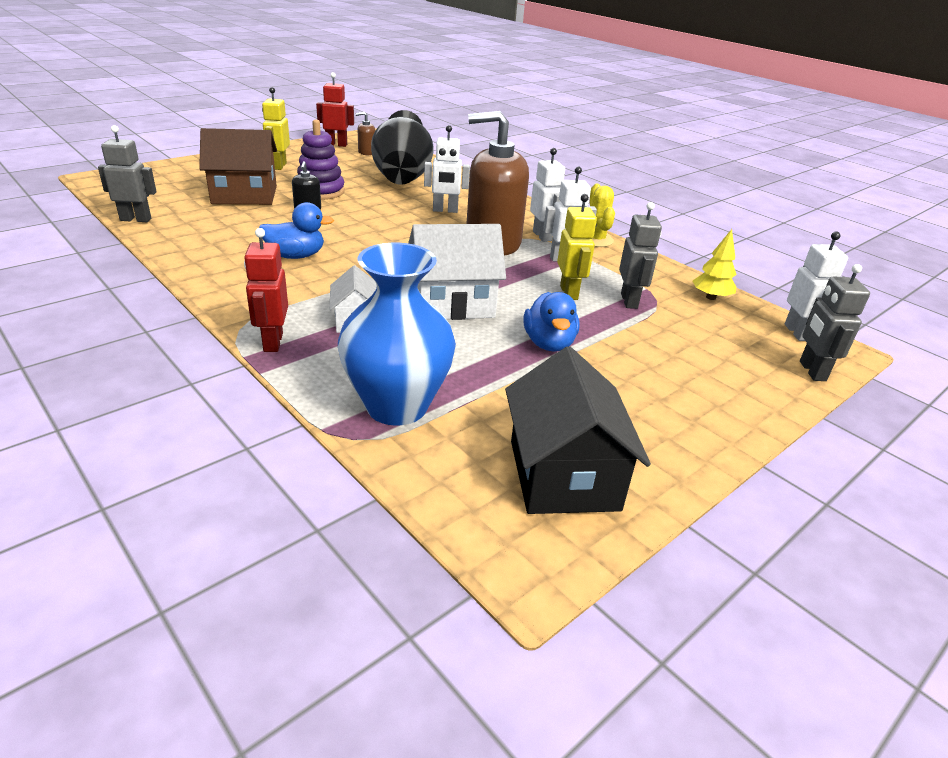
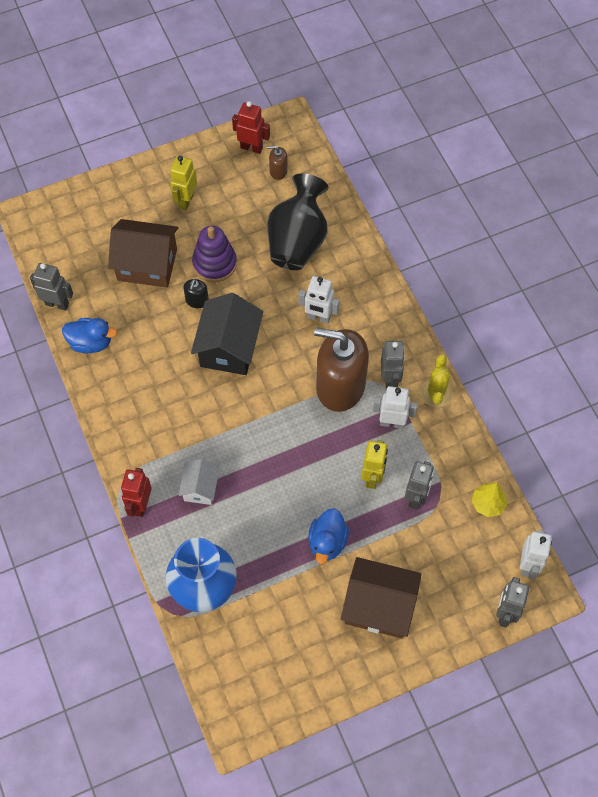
camera: 20 degrees right, 30 degrees up
(296, 256) = (174, 385): blue duck -> blue duck (91, 343)
(453, 302) = (276, 475): white house -> none
(542, 236) = (390, 379): white robot -> grey robot
(563, 475) = (282, 671): black house -> black house (229, 347)
(655, 387) = (379, 606): none -> brown house

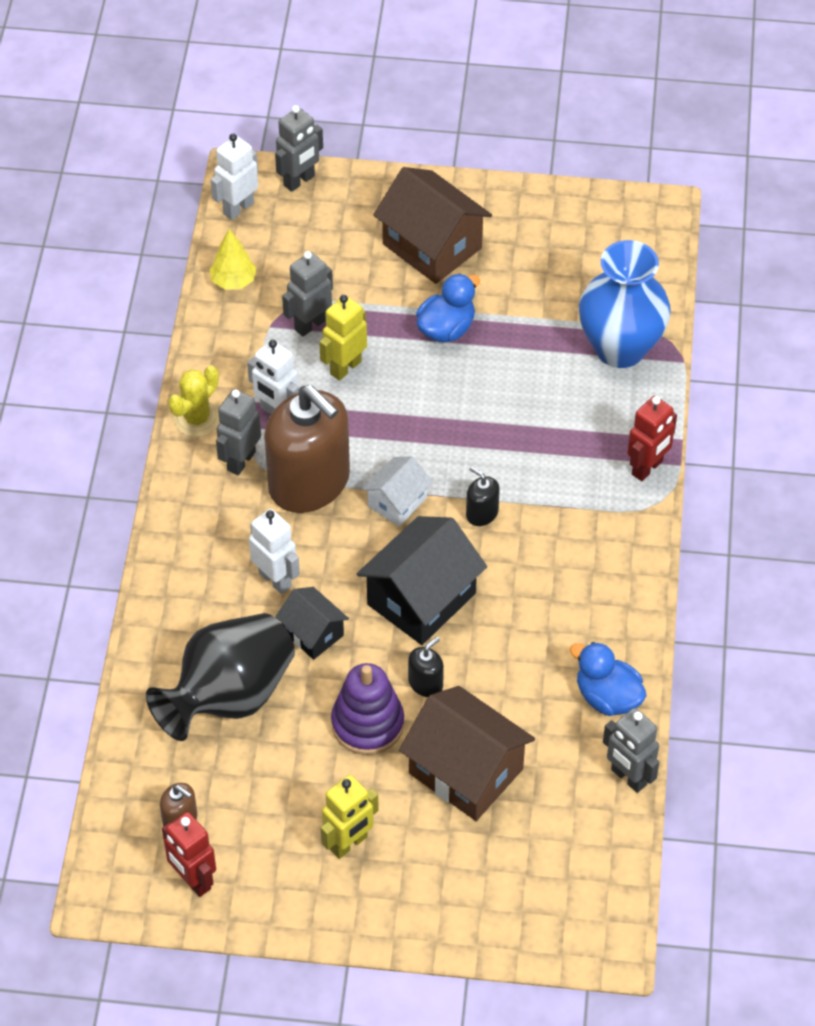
camera: 150 degrees left, 10 degrees down
(200, 488) = (562, 452): white house -> white house (397, 502)
(226, 419) = (482, 513): none -> black soap dispenser
(276, 297) = (313, 633): none -> black house

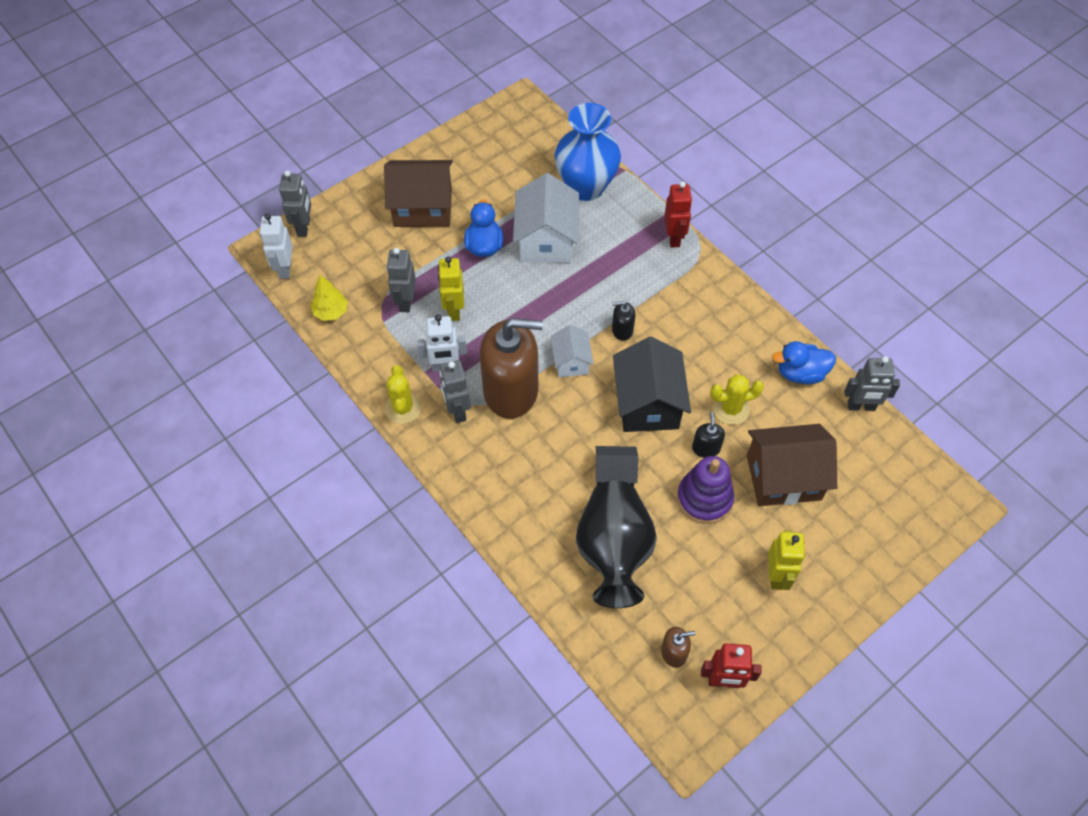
camera: 45 degrees left, 5 degrees up
(275, 579) = (558, 462): white robot -> none
(495, 670) = (731, 409): none -> yellow cactus
(514, 369) = (546, 240): none -> white house

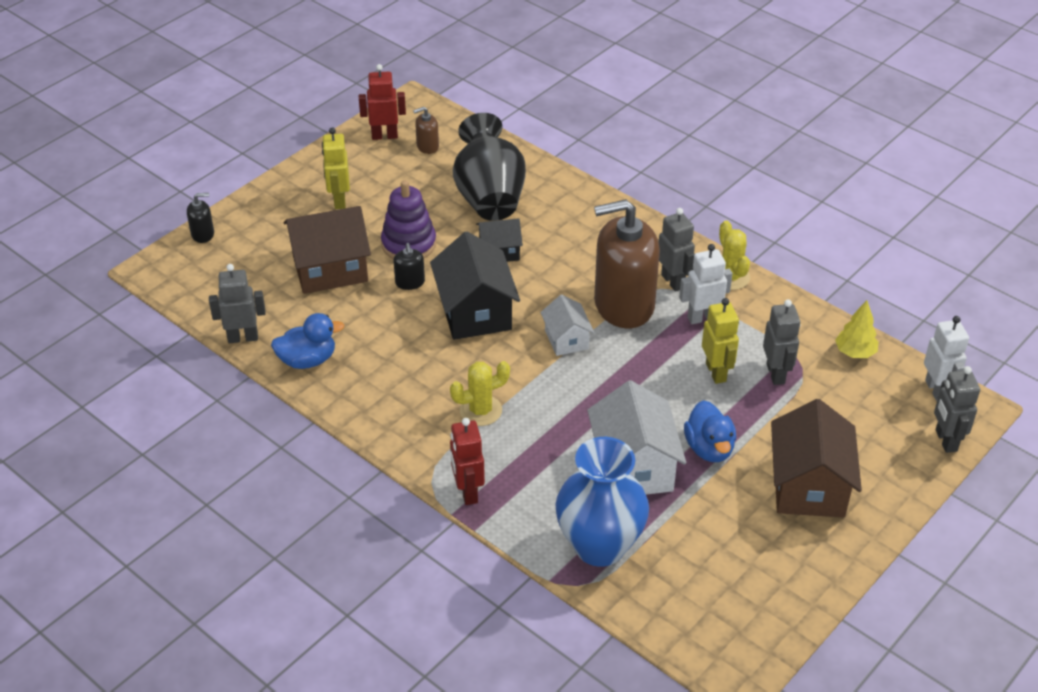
camera: 170 degrees right, 15 degrees down
(423, 208) = (808, 486): brown house -> brown house turned 75 degrees counterclockwise
(622, 330) = (515, 377): black soap dispenser -> black soap dispenser (203, 234)
(731, 409) = (385, 318): yellow cactus -> yellow cactus (480, 410)

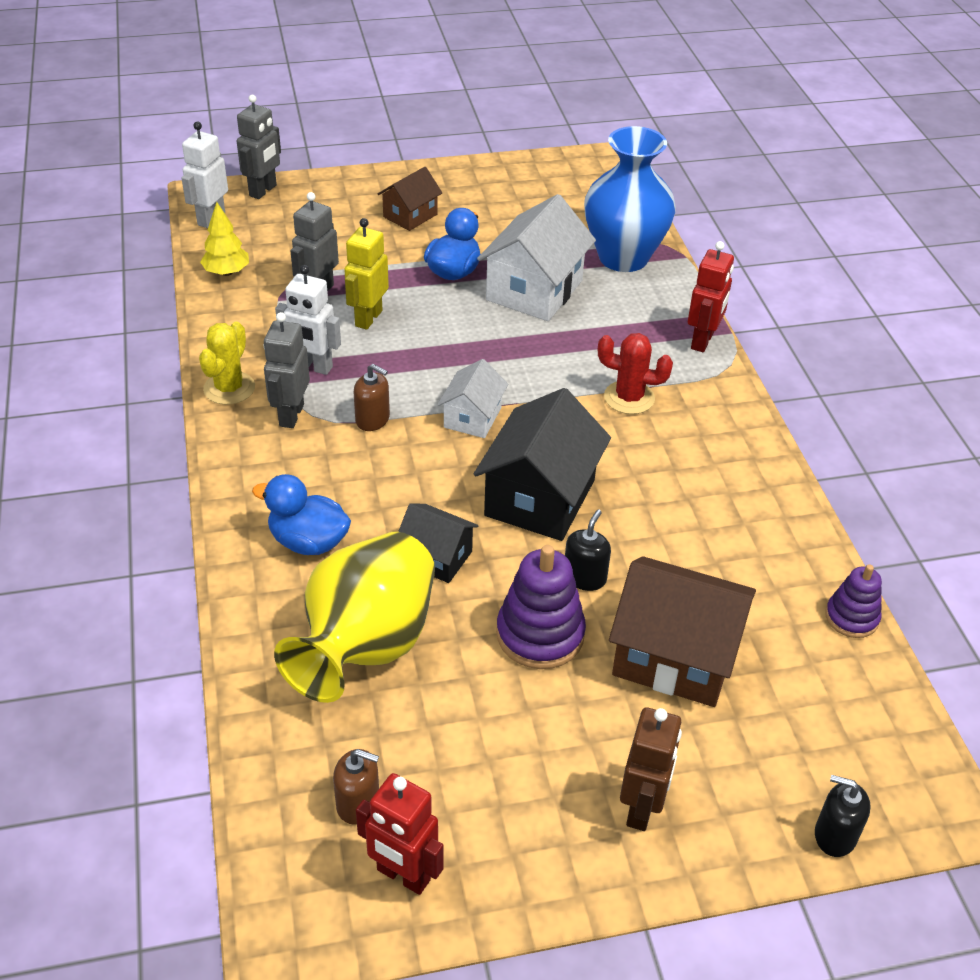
camera: 145 degrees left, 0 degrees up
(243, 337) = (851, 617): grey robot -> purple stacking toy
(300, 202) = (642, 808): none -> brown robot
(307, 360) = (783, 545): blue duck -> blue duck (308, 542)
(339, 200) = (580, 774): yellow robot -> none
(480, 410) = (629, 398): yellow cactus -> red cactus
(489, 198) = (366, 645): black vase -> yellow vase
(623, 305) = (372, 419): brown soap dispenser -> brown soap dispenser, size x0.41
(808, 486) = (410, 215): brown house -> brown house, size x0.56

